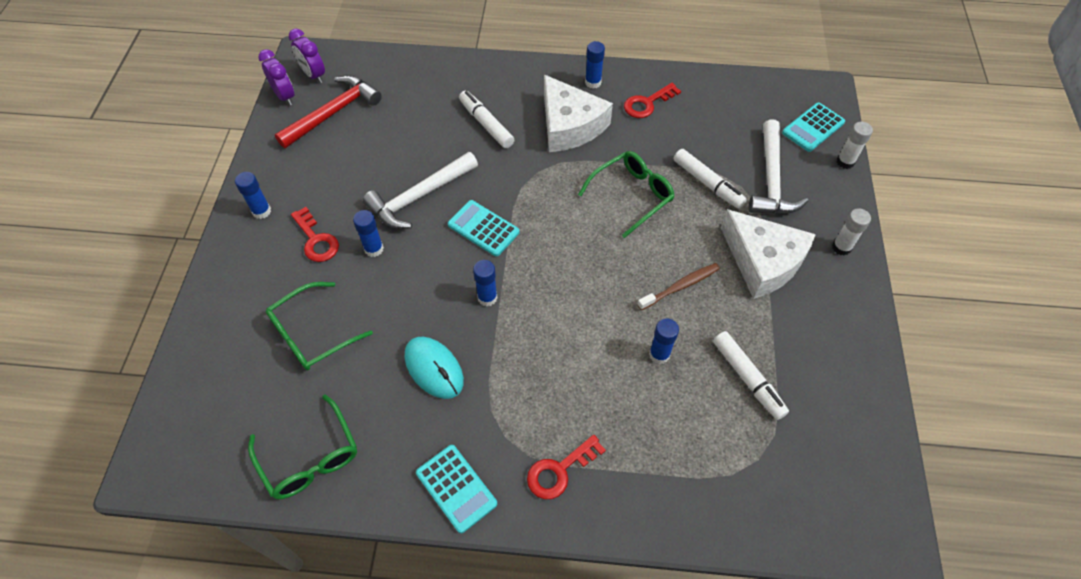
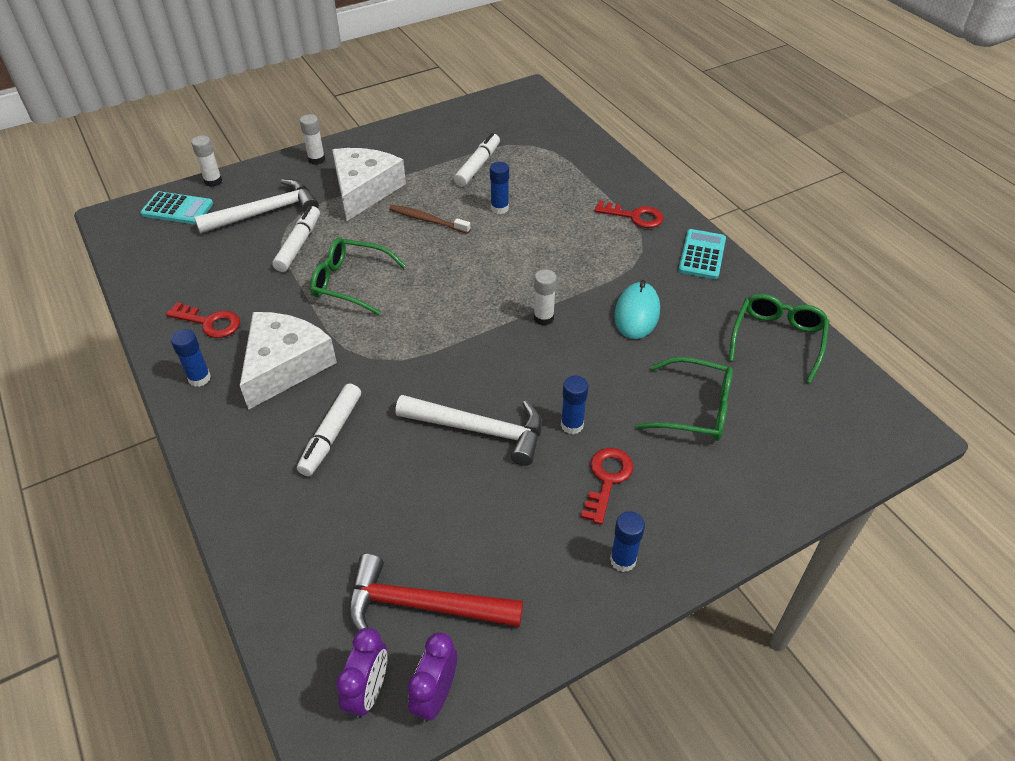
camera: 125 degrees left, 10 degrees down
(483, 228) = (474, 359): turquoise calculator -> none
(487, 297) = (543, 318): blue glue stick -> white glue stick

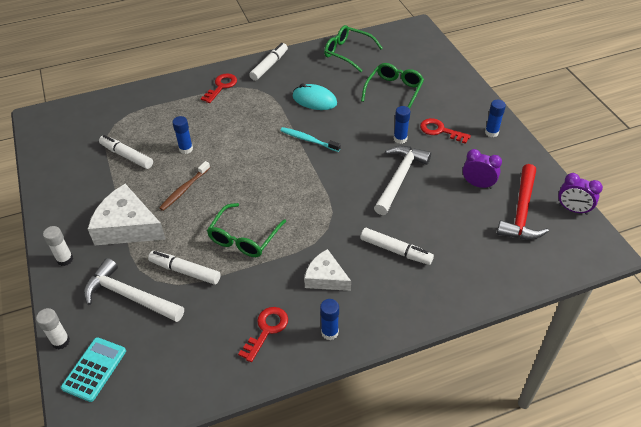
camera: 80 degrees left, 0 degrees up
(265, 212) = (129, 296): white hammer -> white hammer turned 45 degrees counterclockwise
(284, 365) = (326, 278): white cheese -> white cheese, size x0.62
(368, 691) = (573, 236): purple clock -> purple clock (478, 184)
(543, 318) = (308, 140): white glue stick -> turquoise toothbrush
(702, 255) = (269, 66): turquoise calculator -> white marker

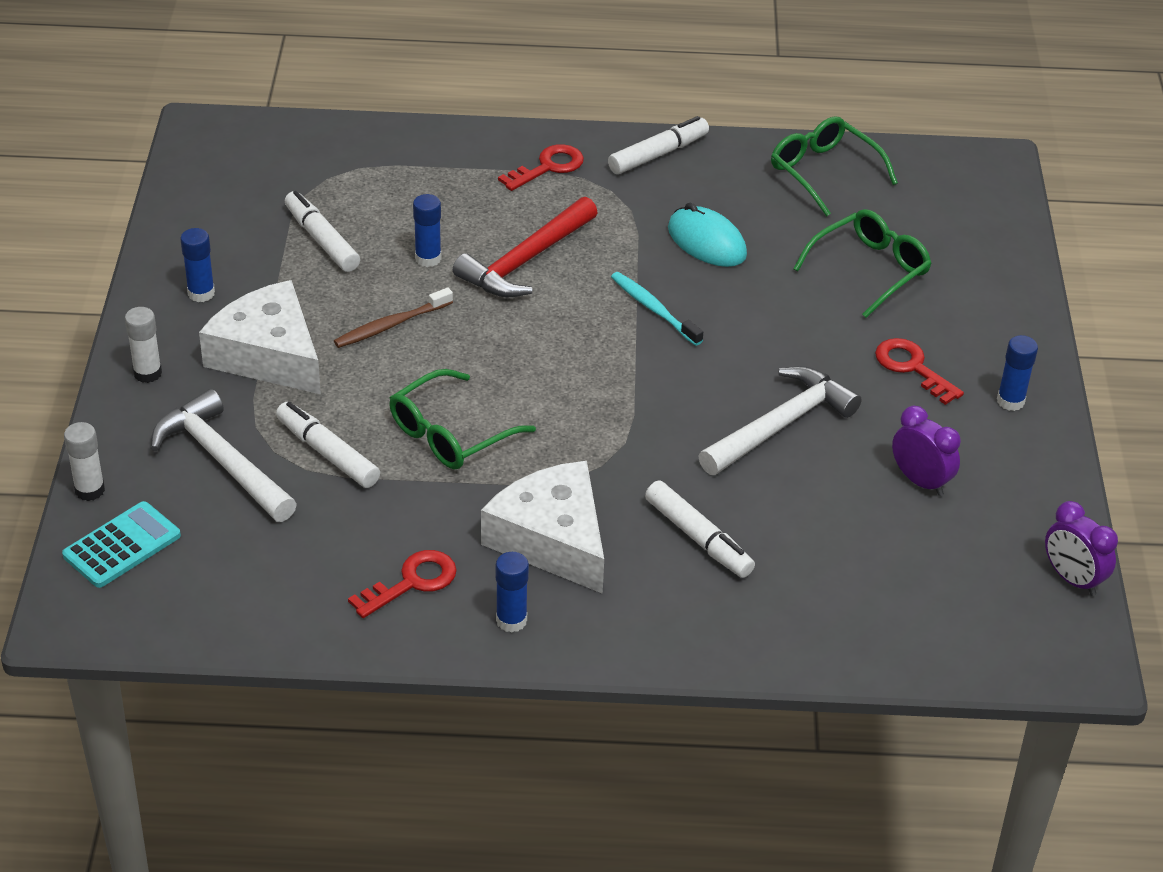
camera: 20 degrees right, 5 degrees down
(326, 278) = (552, 539): white cheese -> white cheese, size x1.63
(400, 139) = (825, 359): blue glue stick -> blue glue stick (201, 293)
(521, 211) = (971, 551): red hammer -> red hammer (526, 261)

